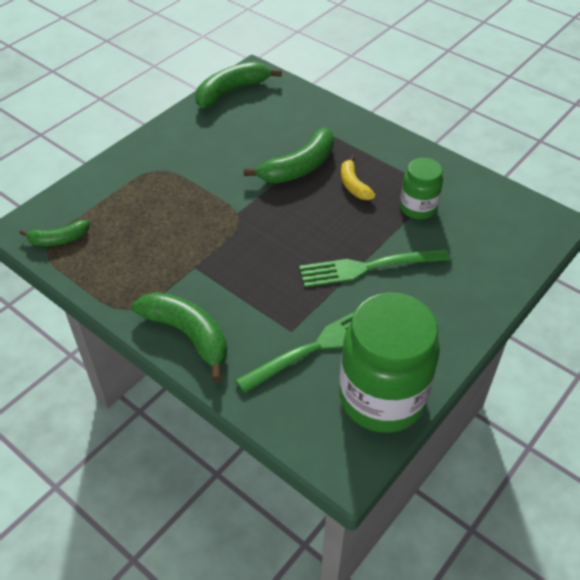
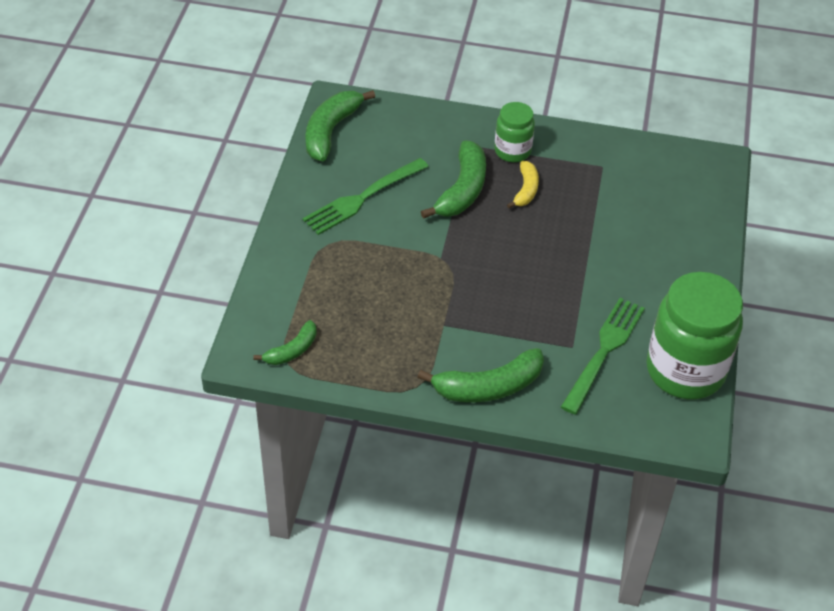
camera: 30 degrees left, 0 degrees up
(188, 335) = (488, 387): green banana -> green banana turned 150 degrees clockwise
(353, 185) = (526, 190): yellow banana -> yellow banana turned 120 degrees counterclockwise
(368, 267) = (595, 264): green fork -> green fork (363, 198)
(418, 208) = (598, 191): green jar -> green jar (512, 151)

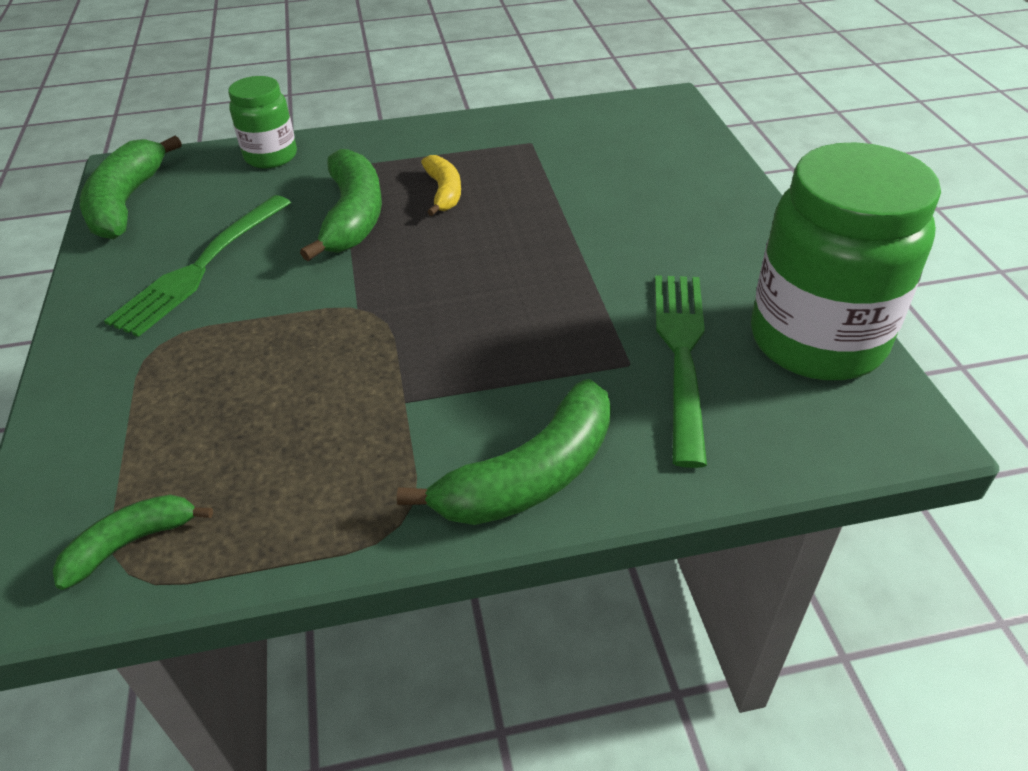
camera: 20 degrees left, 5 degrees down
(292, 350) = (131, 543): green banana -> green banana turned 150 degrees counterclockwise
(512, 151) = (403, 157): green jar -> green jar (271, 157)

